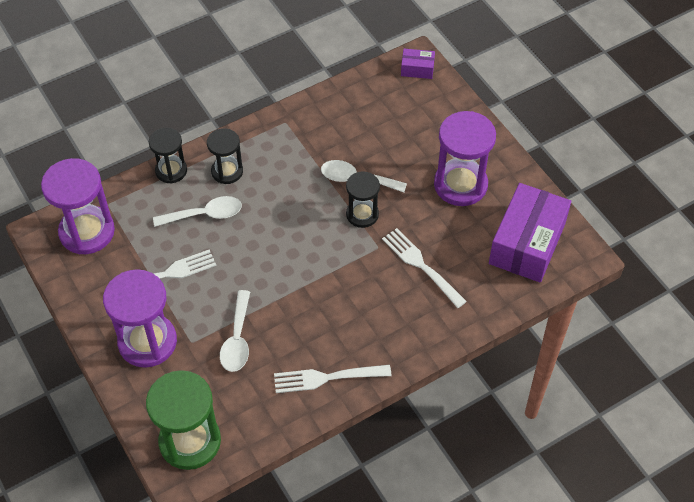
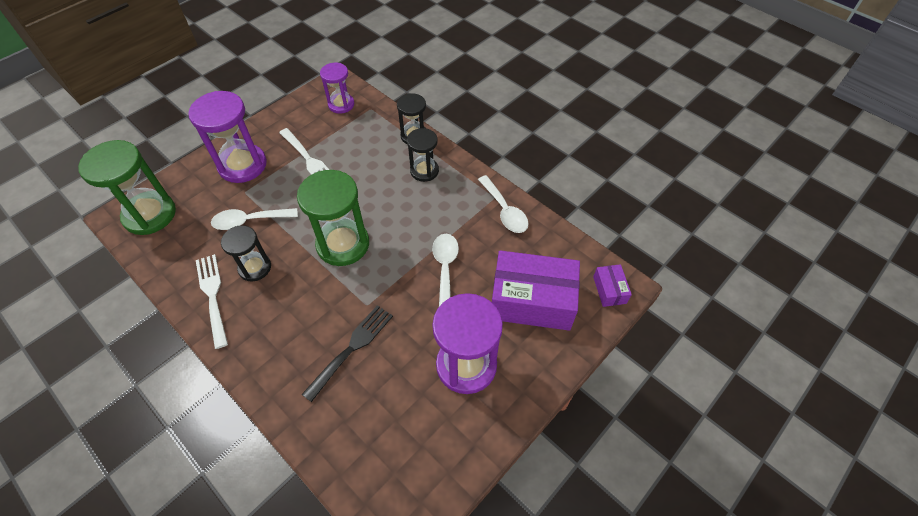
camera: 75 degrees right, 0 degrees up
(87, 232) = (341, 104): purple hourglass -> purple hourglass, size x0.60
(205, 214) = (374, 168): white spoon -> white spoon (504, 211)
(299, 257) = (343, 244): none -> green hourglass
(362, 214) = (403, 282): black hourglass -> black hourglass (255, 268)
(421, 265) = (352, 348): white fork -> black fork
(527, 243) = (402, 455): purple box -> purple box (532, 301)

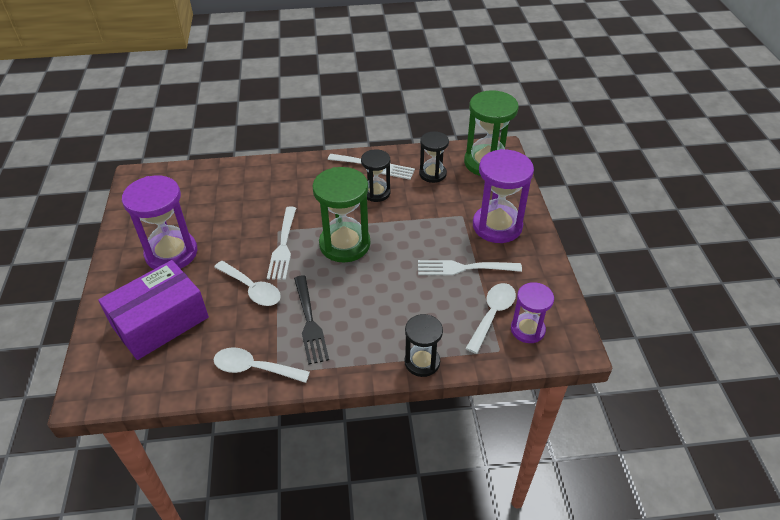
camera: 130 degrees right, 10 degrees down
(249, 221) = (426, 206): white spoon -> white spoon (492, 314)
(352, 348) = (256, 208): black fork -> black fork (309, 322)
(381, 285) = (283, 246): none -> white fork
(424, 171) = (366, 340): black hourglass -> black hourglass (432, 174)
(609, 290) = (98, 380): purple box -> none

